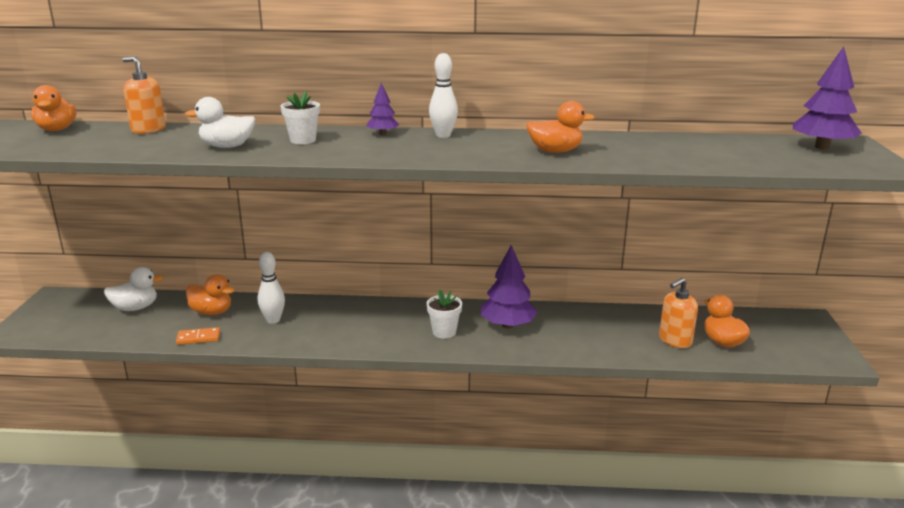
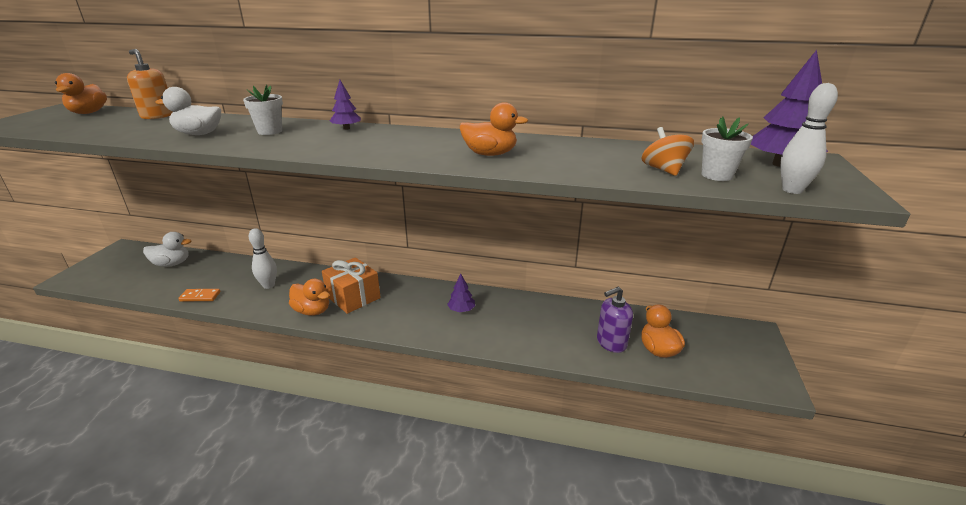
camera: 10 degrees right, 5 degrees up
(212, 312) = (226, 273): orange duck -> orange duck (312, 311)
(380, 323) = (353, 297): none -> orange gift
(443, 135) = (399, 133): white bowling pin -> white bowling pin (792, 190)
(444, 332) = (402, 311): white flower pot -> white flower pot (717, 175)
(507, 325) = (461, 310): purple tree -> purple tree, size x0.54
(675, 340) = (611, 343): orange soap dispenser -> purple soap dispenser
(724, 157) = (663, 170): none -> orange spinning top

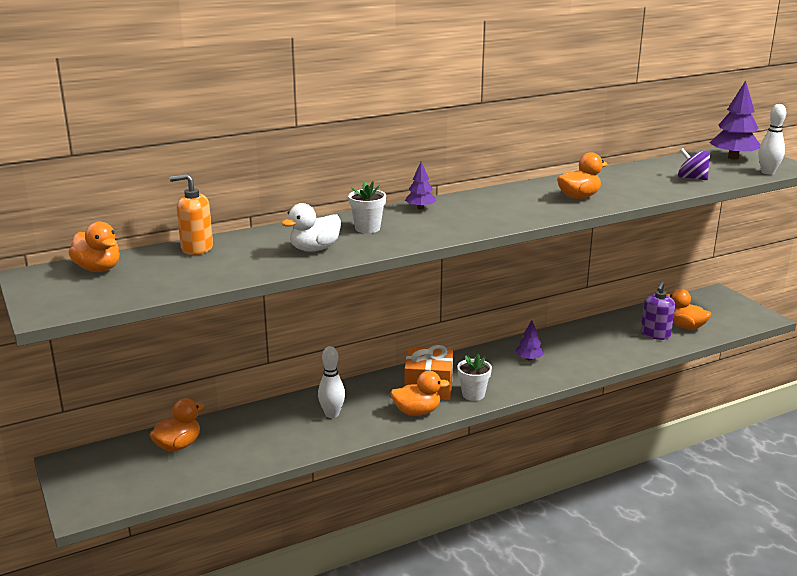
camera: 40 degrees left, 5 degrees down
(172, 264) = (178, 445): white duck -> orange duck
(200, 296) = (285, 451): orange domino -> none
(663, 170) = (692, 178): orange spinning top -> purple spinning top
(717, 175) = (721, 174): white flower pot -> white flower pot (473, 394)

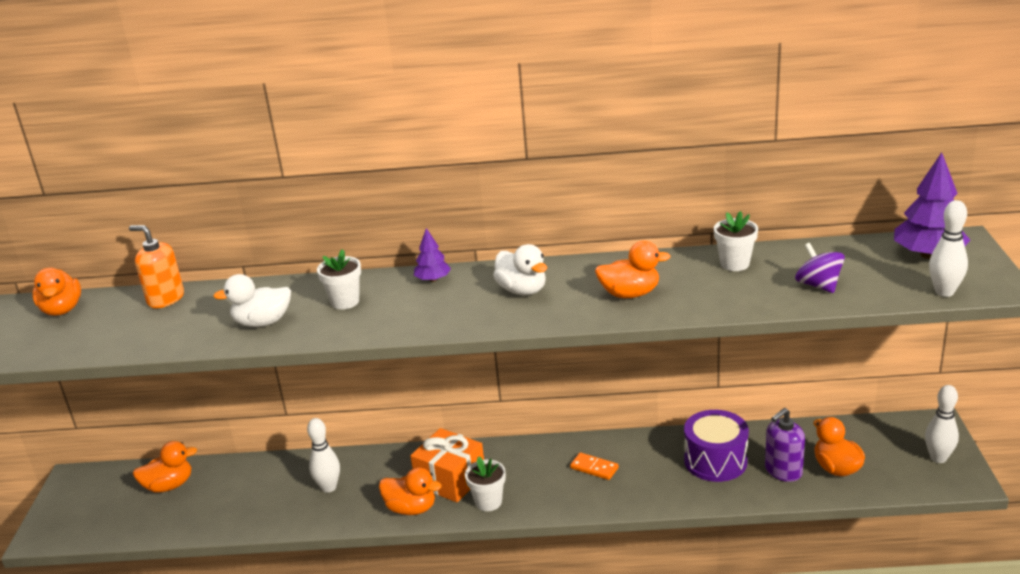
camera: 30 degrees right, 5 degrees up
(499, 205) = (522, 290): none -> white duck
(529, 359) = (594, 468): purple tree -> orange domino
(606, 338) = (715, 461): none -> purple drum
(624, 175) = (734, 264): none -> white flower pot
(738, 309) = (938, 458): none -> white bowling pin

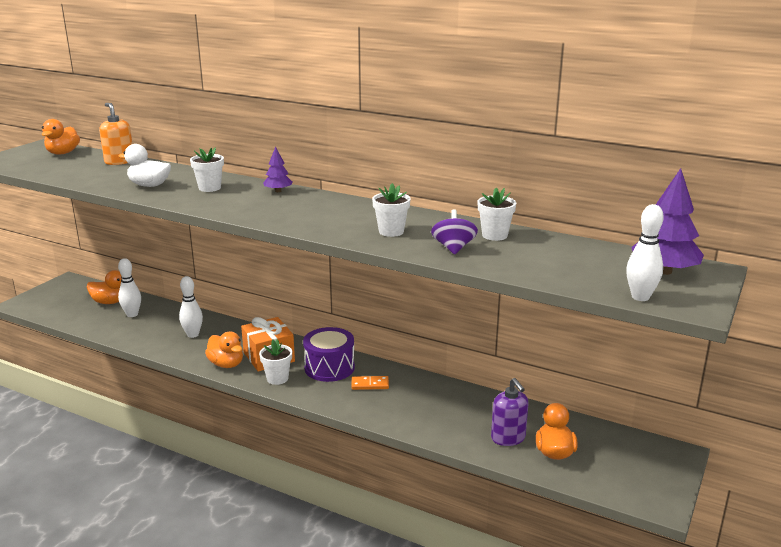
camera: 25 degrees right, 5 degrees down
(522, 290) = (323, 211): white duck -> none
(594, 468) = (370, 384): orange domino -> orange domino turned 60 degrees counterclockwise
(630, 294) = (391, 231): orange duck -> white flower pot
(715, 461) = (463, 412): purple drum -> purple drum (329, 368)
(783, 471) = (508, 438): purple soap dispenser -> purple soap dispenser turned 105 degrees counterclockwise
(818, 285) = (539, 264): purple spinning top -> purple spinning top (453, 248)
(938, 458) = (652, 478): white bowling pin -> white bowling pin (132, 314)

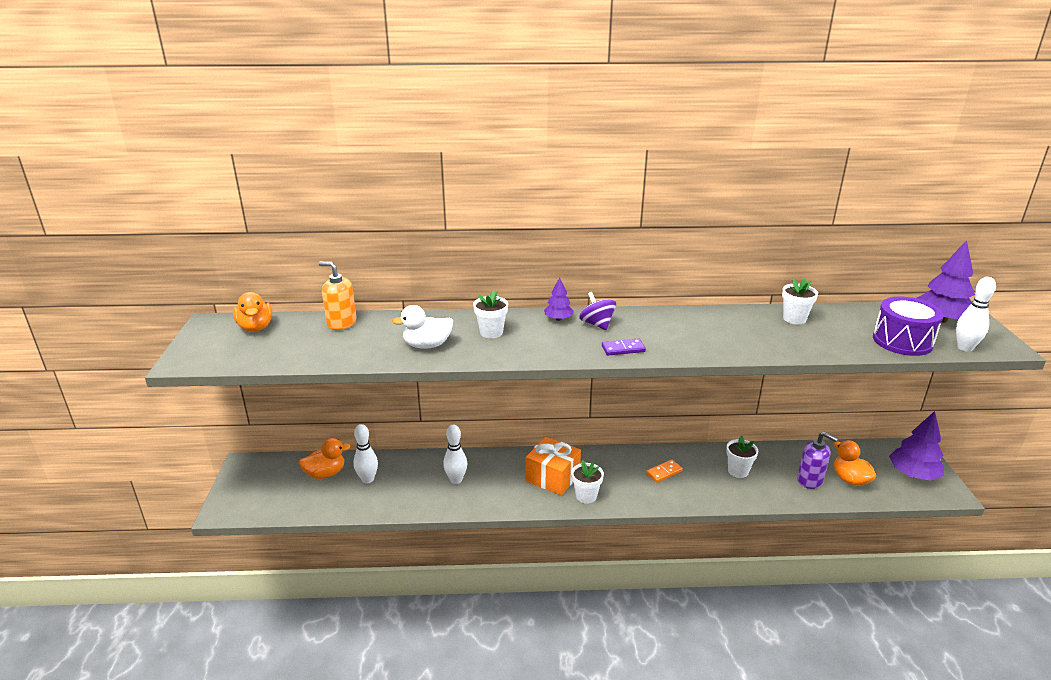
camera: 30 degrees left, 5 degrees up
(226, 364) = (525, 499): orange duck -> none
(290, 220) = (623, 349): none -> purple domino
(329, 368) = (614, 468): purple drum -> purple drum (902, 341)
(391, 231) = (720, 337): white flower pot -> white flower pot (738, 471)
(453, 248) = (789, 340): purple spinning top -> purple spinning top (597, 324)
(638, 473) = (913, 474): none -> purple tree

